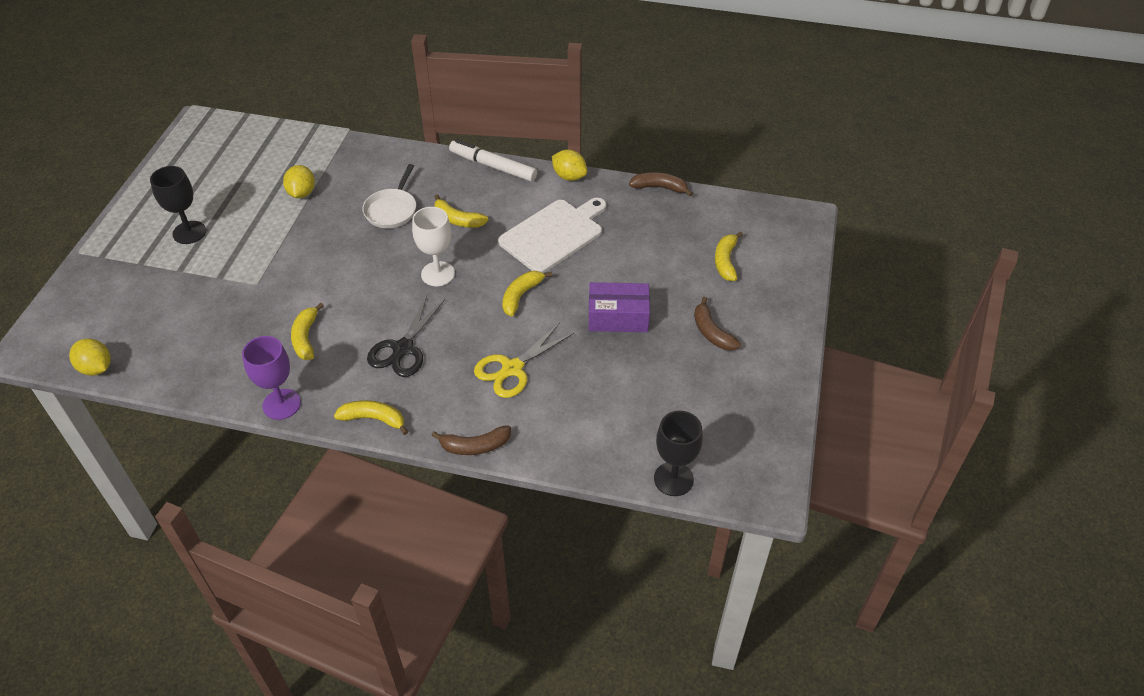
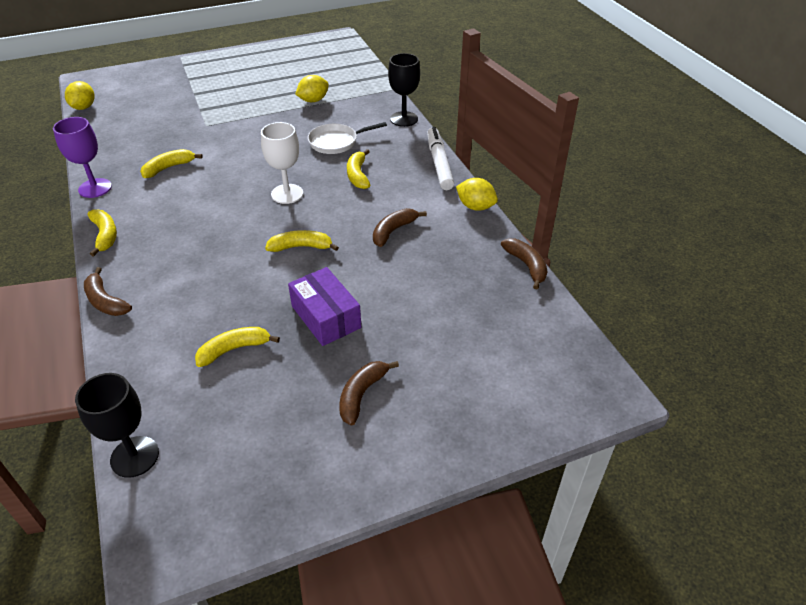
camera: 55 degrees right, 5 degrees down
(189, 232) = (232, 81): black goblet -> black goblet (404, 119)
(403, 349) = (190, 215): black scissors -> none
(512, 369) = (209, 281): yellow scissors -> none
(553, 234) = (393, 231): white cutting board -> brown banana
(569, 176) = (475, 207): yellow lemon -> yellow lemon turned 60 degrees counterclockwise
(725, 261) = (474, 359): yellow banana -> yellow banana (234, 349)

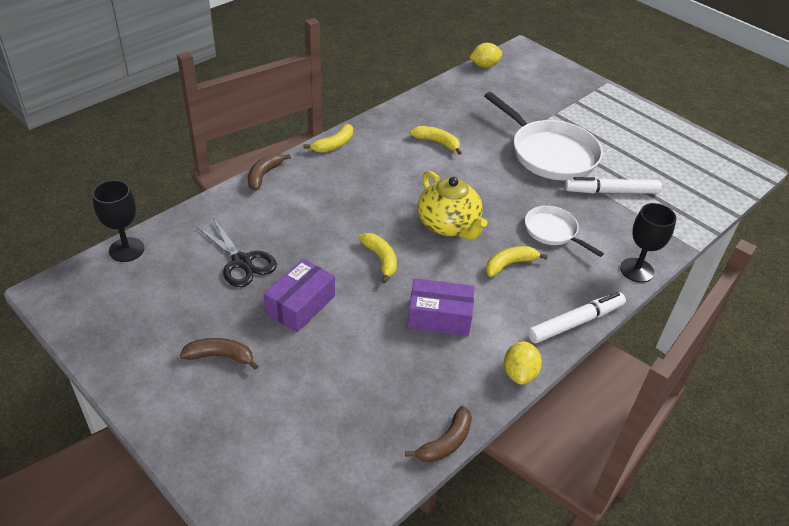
camera: 65 degrees right, 0 degrees up
(95, 188) = (385, 116): purple goblet -> none
(234, 349) = (242, 262): yellow banana -> black scissors
(242, 113) = (550, 153): none -> white pan
(287, 194) = (448, 225): white goblet -> yellow teapot
(313, 100) = (612, 192): yellow lemon -> white marker
(393, 231) = (439, 316): brown banana -> purple box

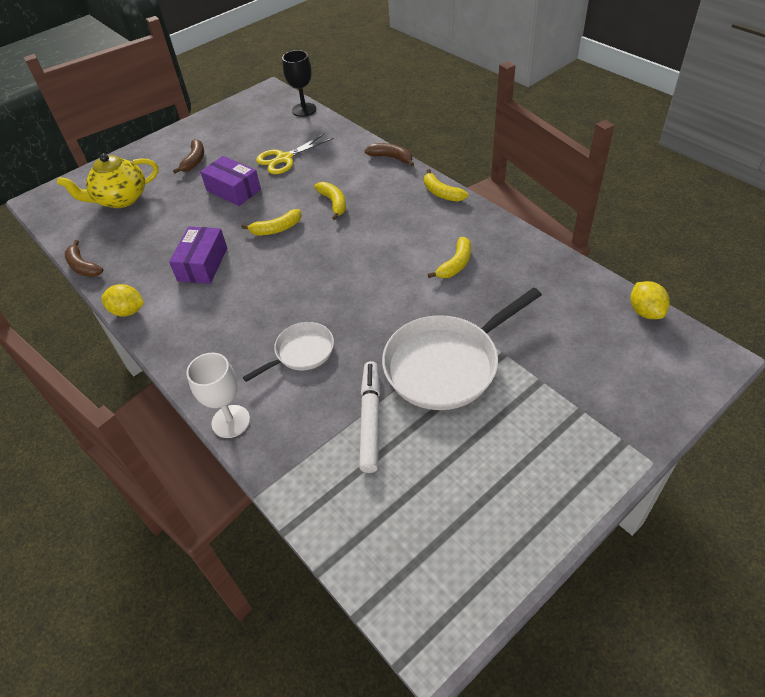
camera: 100 degrees right, 5 degrees up
(242, 262) = (284, 159): black scissors -> yellow scissors
(448, 225) = (317, 271): yellow teapot -> yellow teapot (121, 199)
(509, 264) = (257, 313): yellow banana -> yellow banana (334, 203)
(575, 322) = (172, 355): white marker -> none
(636, 270) = (231, 421): black goblet -> white goblet

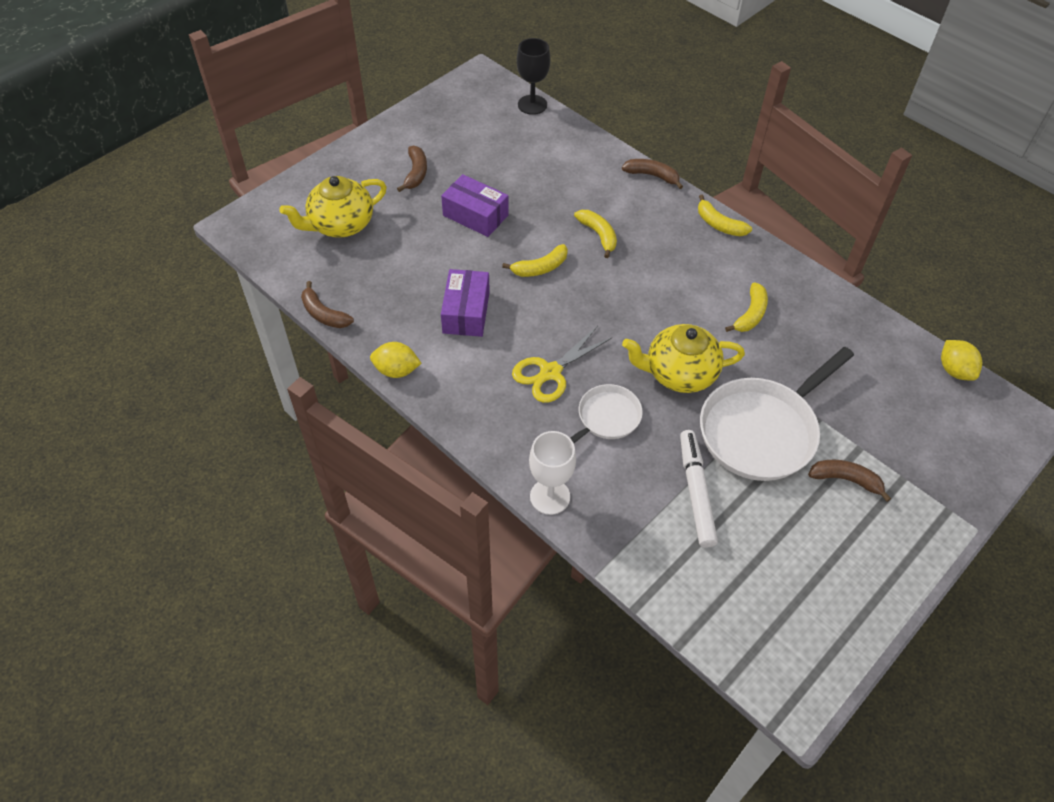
camera: 10 degrees left, 5 degrees up
(284, 159) = (525, 174): yellow scissors -> yellow scissors (550, 372)
(378, 314) = (679, 373): none -> yellow teapot
(521, 411) = (846, 480): none -> brown banana

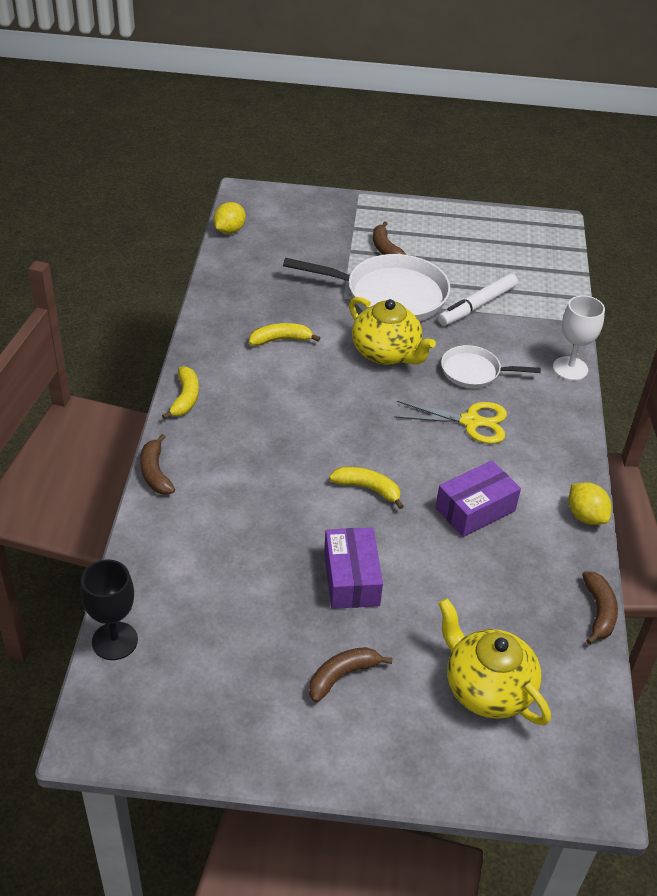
camera: 130 degrees left, 10 degrees down
(340, 225) = (487, 688): yellow teapot -> yellow teapot turned 150 degrees counterclockwise
(598, 235) = (282, 470): yellow banana -> none

